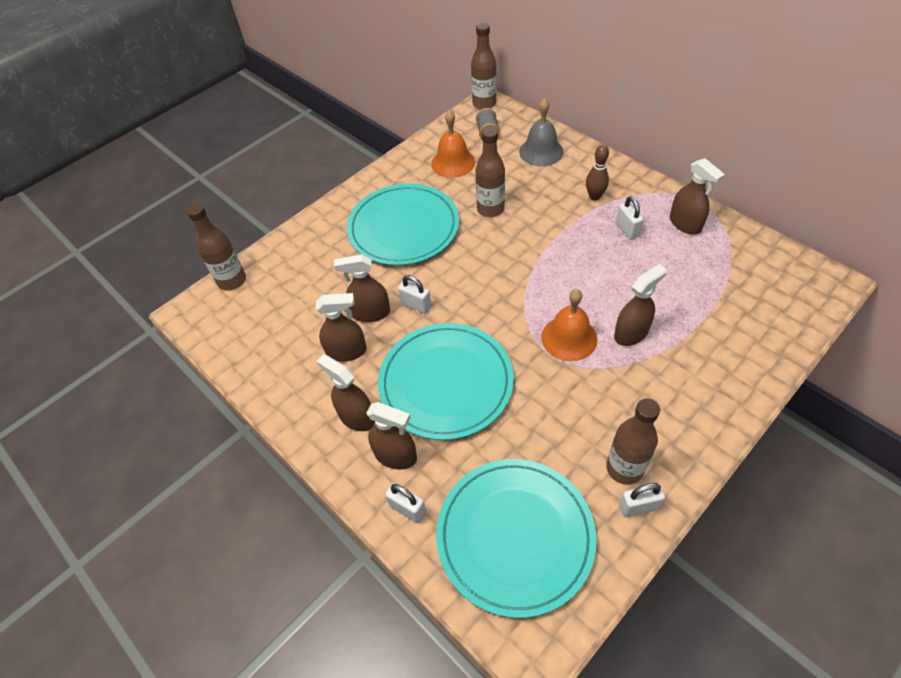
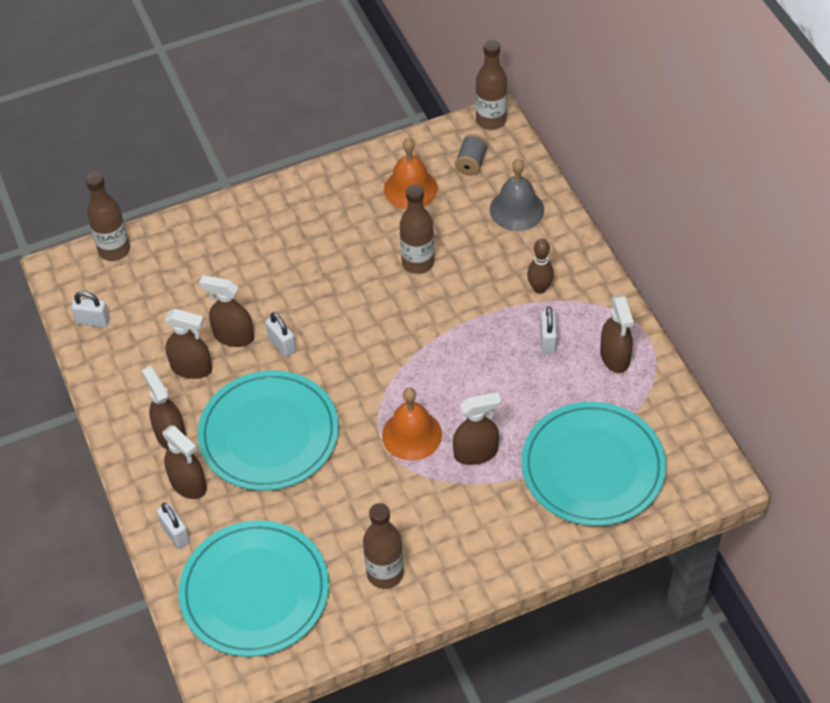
camera: 20 degrees right, 0 degrees up
(403, 227) = (314, 251): turquoise plate -> turquoise plate (592, 467)
(638, 507) = (375, 609): white padlock -> white padlock (93, 321)

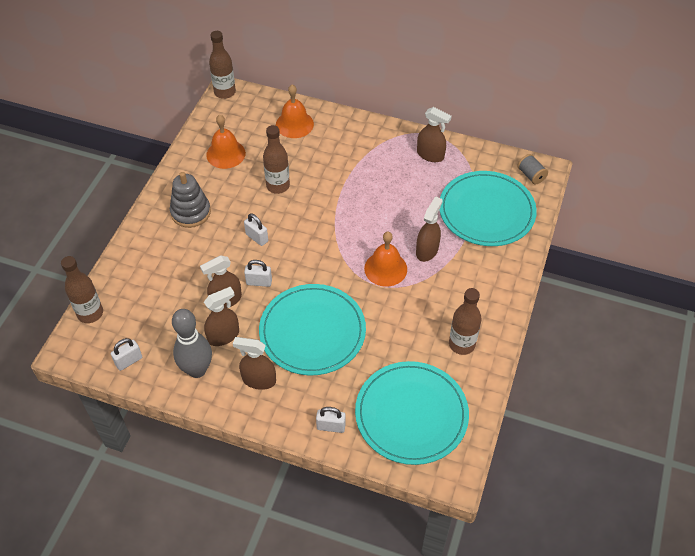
camera: 50 degrees left, 0 degrees up
(134, 379) = (197, 370): none -> grey bowling pin
(188, 484) = (303, 395): brown spray bottle -> none
(307, 223) = (190, 212): none -> grey stacking toy
(471, 163) = (241, 119): grey spool -> grey spool (531, 175)
(516, 209) = (294, 124): grey bell -> orange bell
(539, 288) = (354, 151): brown bowling pin -> none
(548, 340) = (390, 172): white padlock -> white padlock (257, 238)

